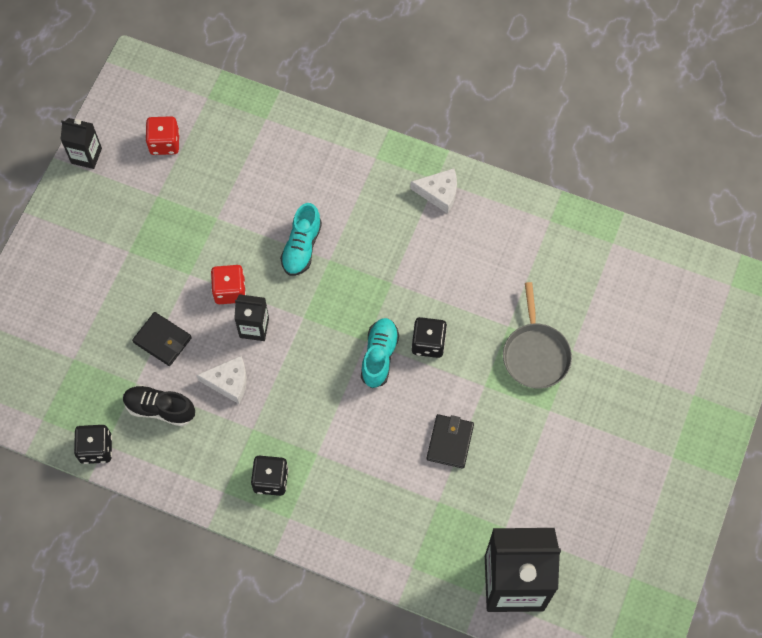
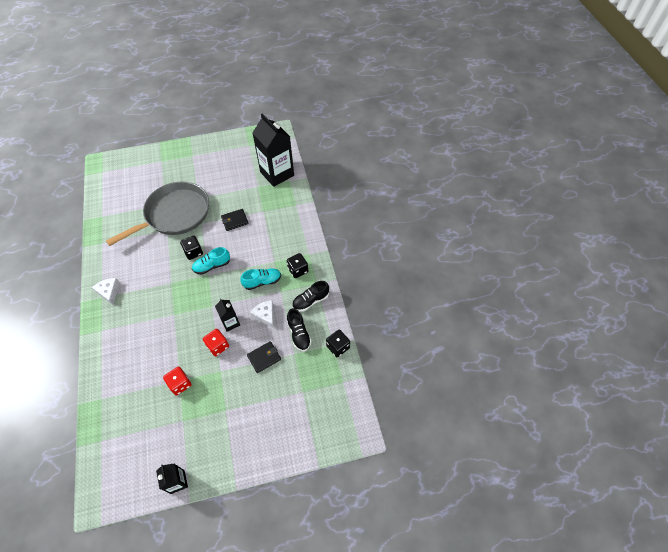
camera: 125 degrees left, 10 degrees down
(162, 340) = (264, 357): black wallet -> black wallet turned 60 degrees clockwise
(164, 143) = (145, 442): red dice -> red dice (180, 384)
(200, 462) = (310, 301): none -> black shoe
(301, 247) = (173, 330): turquoise shoe -> turquoise shoe (262, 282)
(535, 354) = (174, 214): grey pan -> grey pan, size x1.92

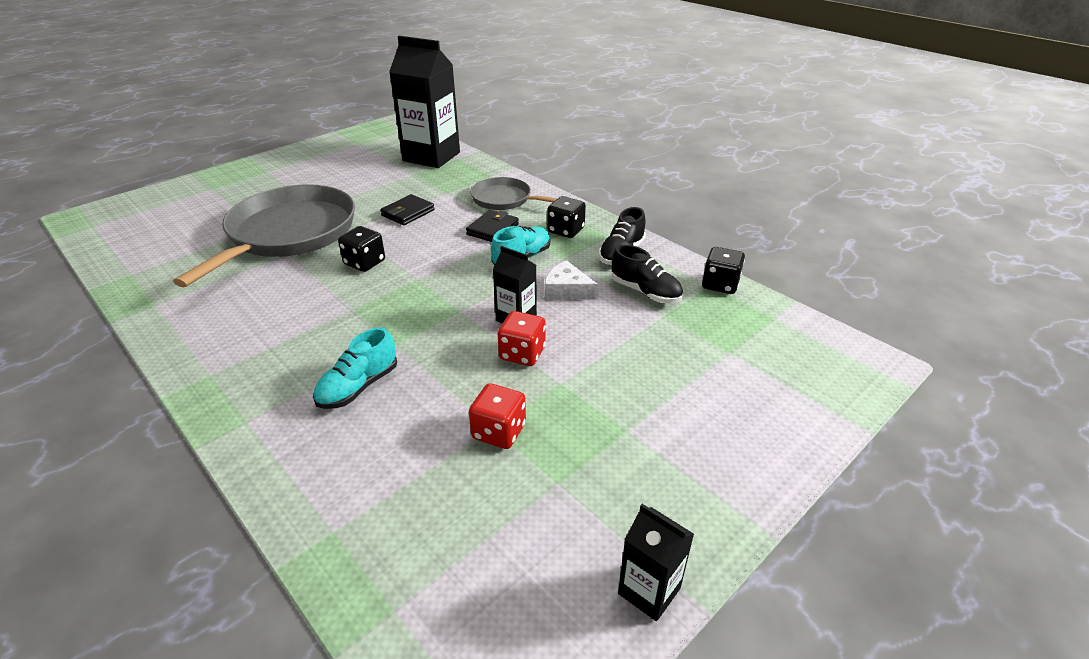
camera: 30 degrees left, 20 degrees down
(109, 292) = (222, 361): white cheese -> none
(212, 266) = (415, 267): turquoise shoe -> turquoise shoe (358, 387)
(264, 357) = (620, 337): black wallet -> black wallet (492, 229)
(287, 230) = (504, 199): none -> grey pan

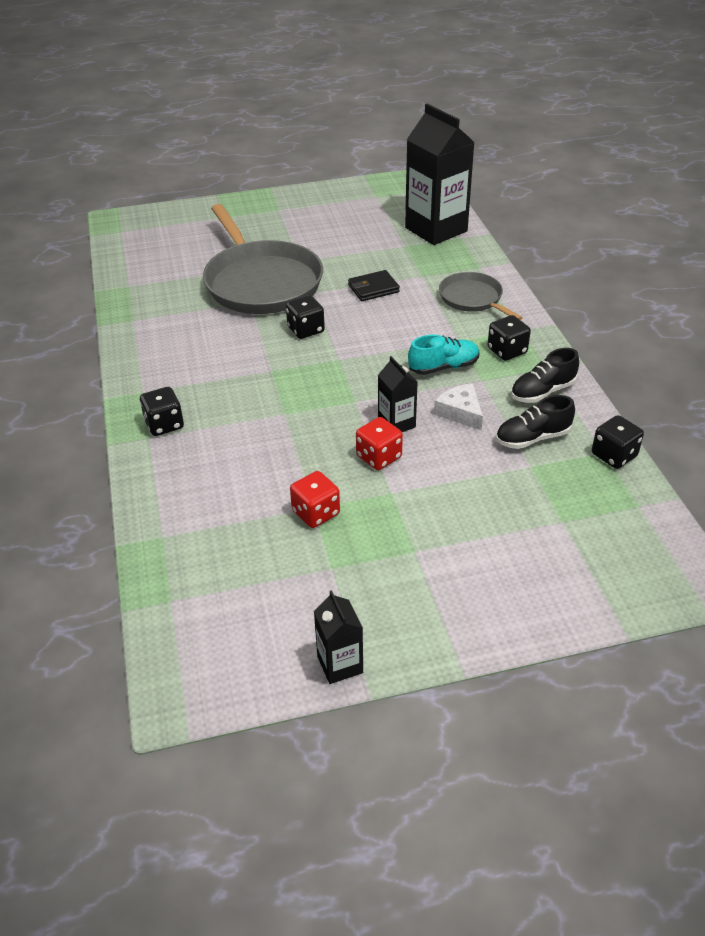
camera: 30 degrees right, 5 degrees up
(258, 400) = (164, 424): none -> black dice
(288, 234) = (261, 282): grey pan -> grey pan turned 105 degrees clockwise
(358, 387) = (237, 439): turquoise shoe -> none
(492, 229) = (438, 329): black wallet -> none
(645, 292) = (532, 438): black shoe -> black shoe turned 90 degrees clockwise

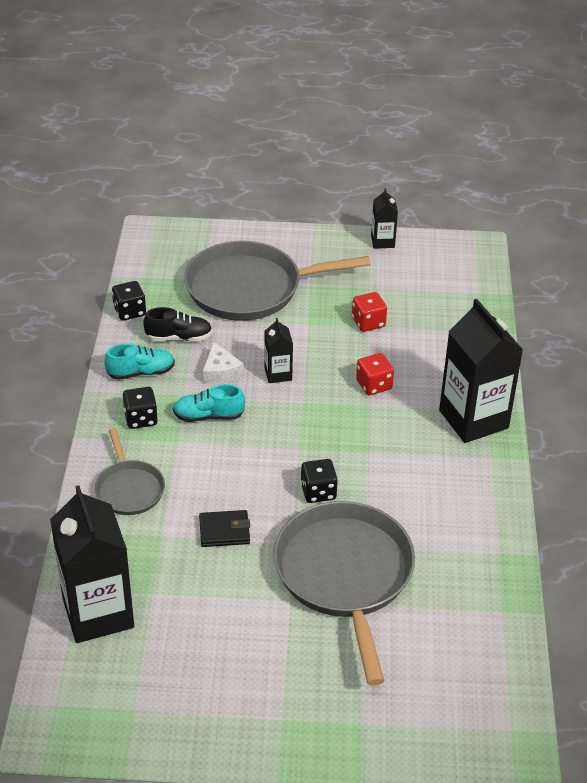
camera: 165 degrees left, 0 degrees up
(164, 424) = (473, 419): black dice -> black carton
(379, 457) = (305, 351): red dice -> red dice (374, 385)
(492, 525) = (250, 288): none -> grey pan
(542, 392) = (141, 372): black shoe -> turquoise shoe

